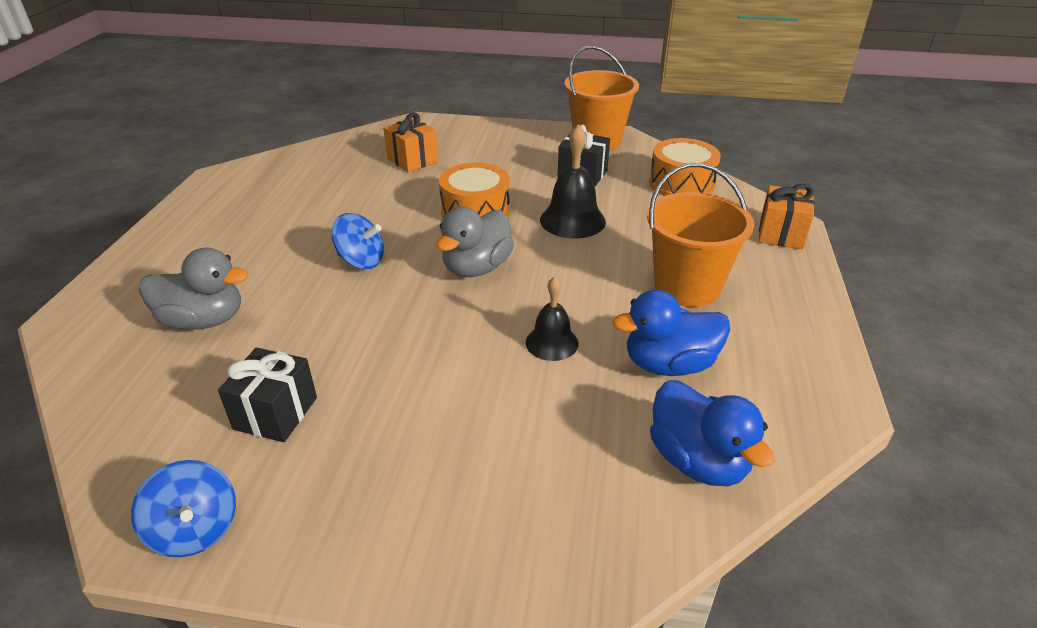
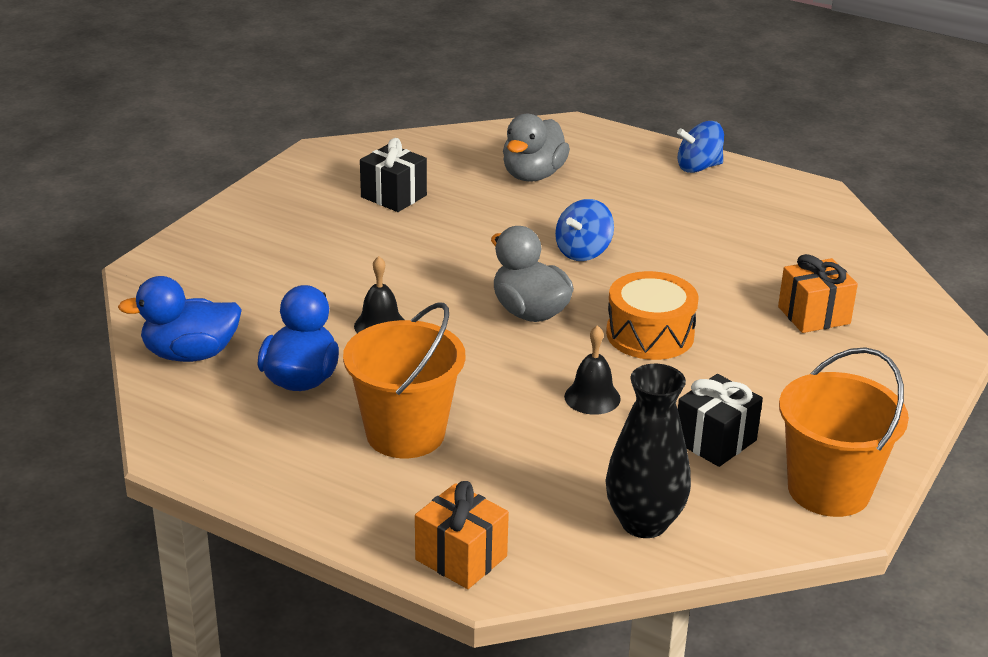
camera: 110 degrees right, 5 degrees down
(195, 530) = (310, 166): blue spinning top -> blue spinning top (698, 167)
(572, 220) = (592, 397): black bell -> black bell, size x0.64
(681, 184) = (644, 523): orange drum -> black vase

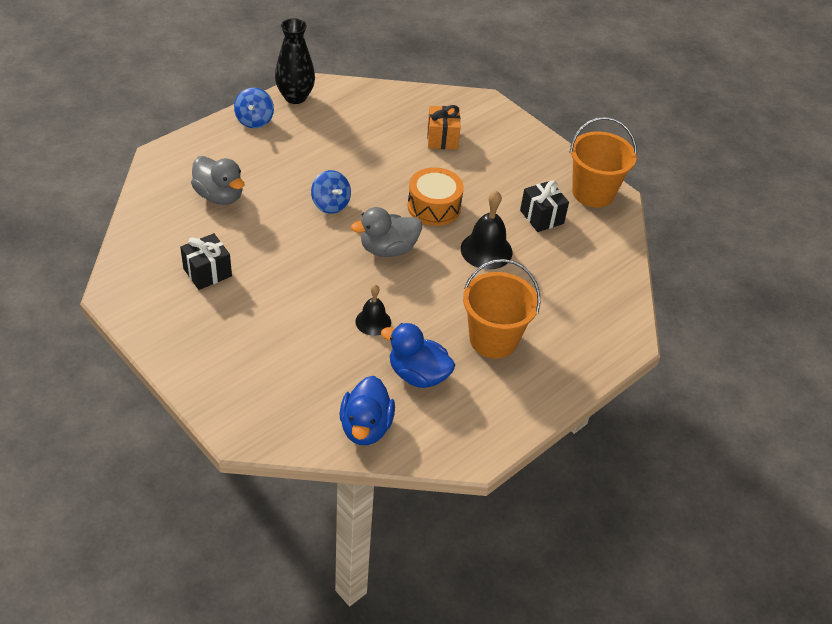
camera: 75 degrees left, 15 degrees up
(461, 558) = (610, 345): orange gift -> none
(592, 397) = (486, 250): black bell -> black bell, size x1.57
(644, 523) = (600, 266): black vase -> black vase (295, 97)

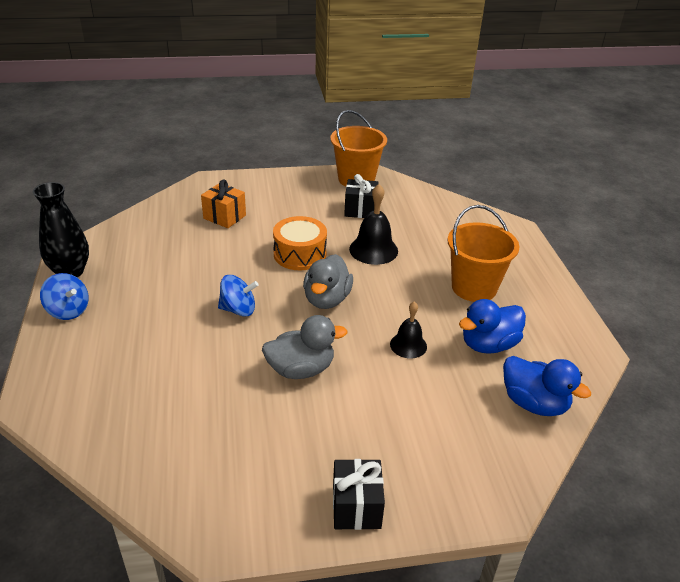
camera: 55 degrees left, 10 degrees down
(207, 272) = (251, 436): black gift -> black gift (356, 507)
(219, 196) = (148, 380): grey duck -> grey duck (301, 369)

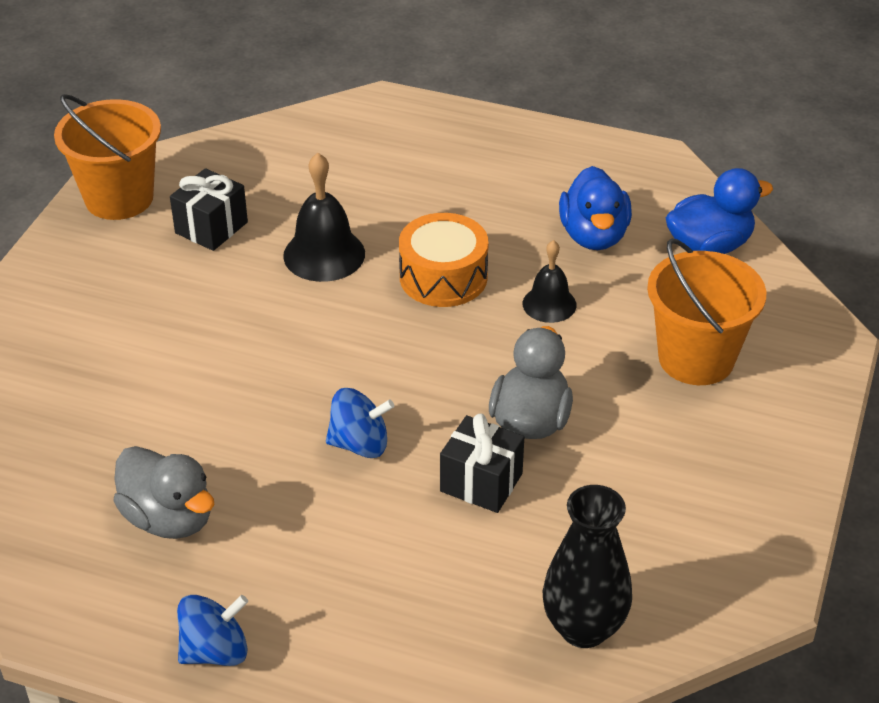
camera: 60 degrees left, 5 degrees up
(70, 272) = (100, 628): black vase -> black vase (583, 628)
(224, 217) = (95, 386): orange gift -> none
(238, 309) = (360, 444): blue spinning top -> blue spinning top turned 60 degrees clockwise
(300, 254) = (274, 334): orange drum -> orange drum (443, 277)
(327, 299) = (403, 344): grey duck -> grey duck (169, 518)
(356, 507) = (780, 452): black gift -> black gift (481, 482)
(474, 287) = (479, 198): orange bucket -> orange bucket (696, 358)

